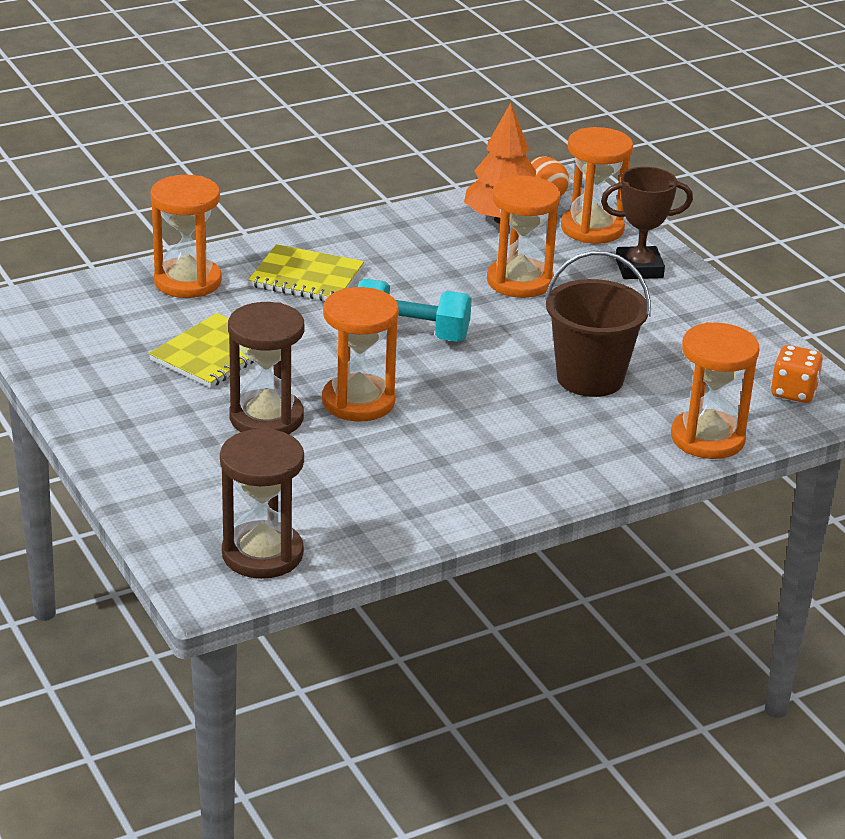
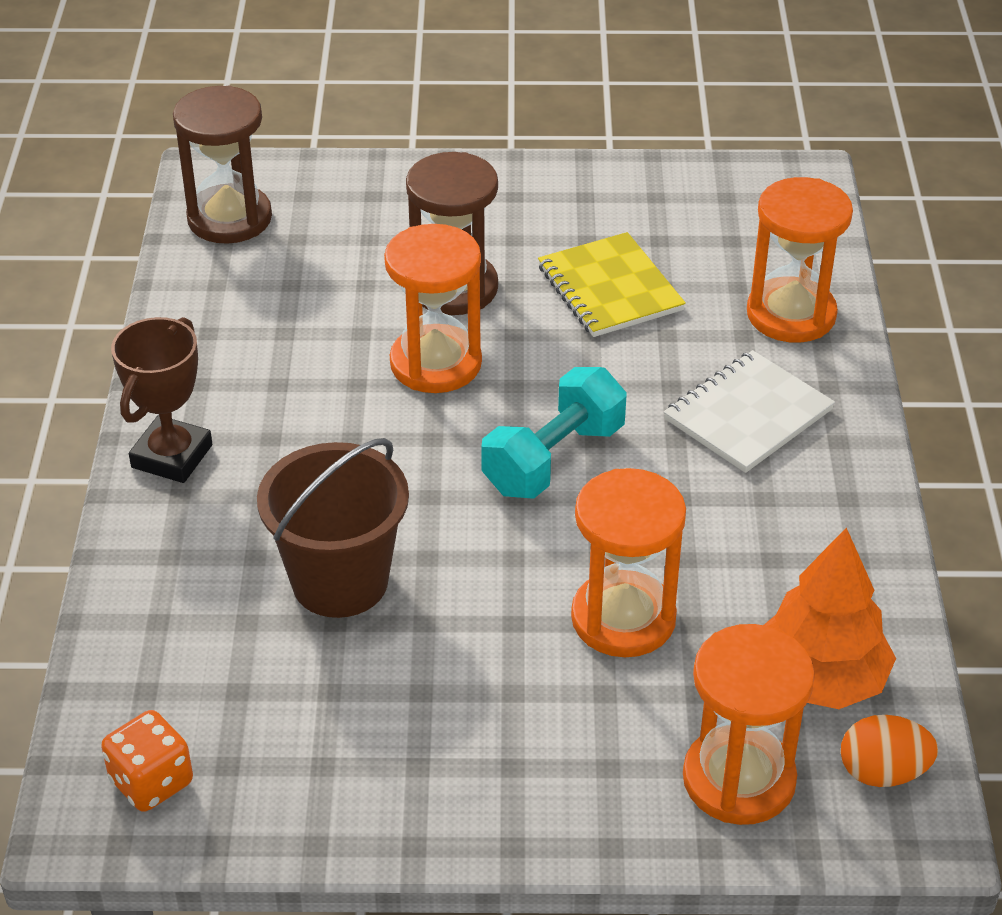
camera: 120 degrees right, 10 degrees up
(306, 277) = (748, 415): yellow notebook -> white notebook
(639, 268) = (583, 777): brown trophy -> brown trophy (172, 456)
(707, 438) = (131, 631): orange hourglass -> none

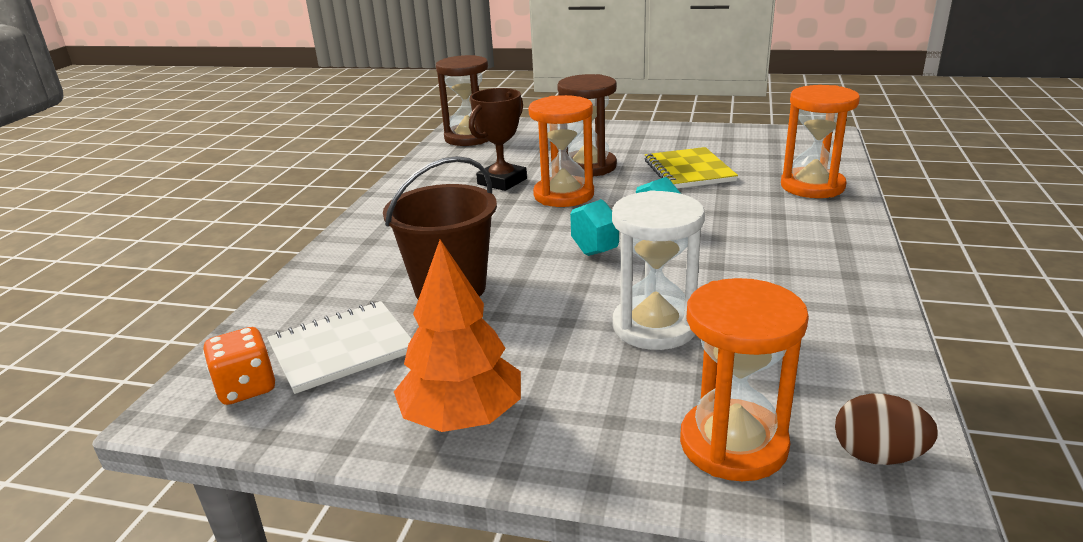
camera: 15 degrees right, 15 degrees down
(172, 456) = (376, 224): brown trophy -> brown trophy (502, 181)
(623, 618) = (654, 326): orange hourglass -> white hourglass
(748, 415) = (775, 228): white notebook -> white notebook (342, 349)
(819, 679) = (818, 380): orange tree -> orange tree (463, 417)
(882, 772) = (878, 456): orange egg -> brown egg

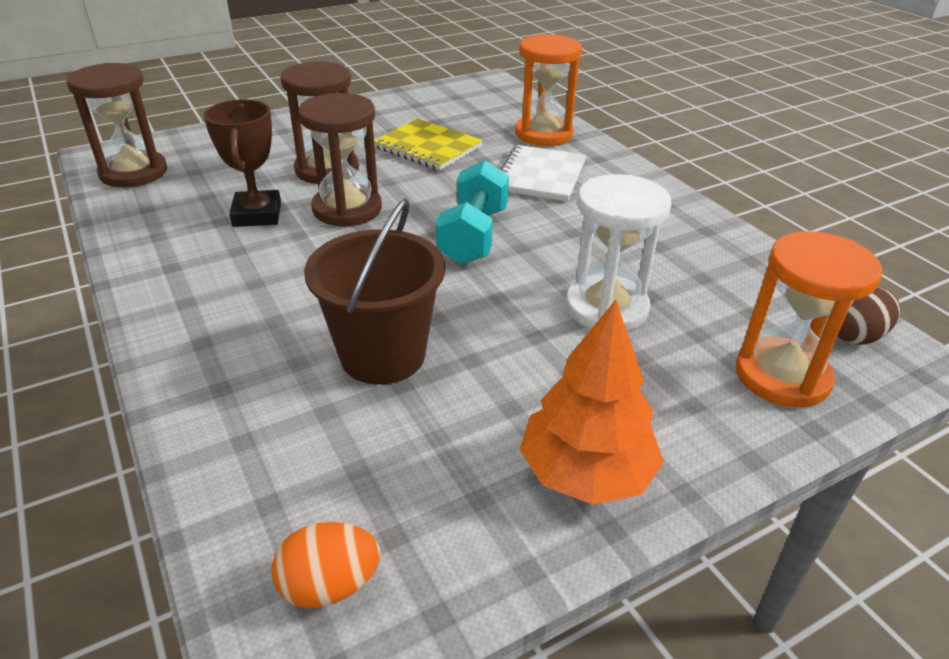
camera: 45 degrees left, 10 degrees up
(246, 388) = (329, 586): orange dice -> orange egg
(342, 349) = (369, 478): white notebook -> white notebook (540, 176)
(564, 195) = (347, 209): orange hourglass -> brown hourglass

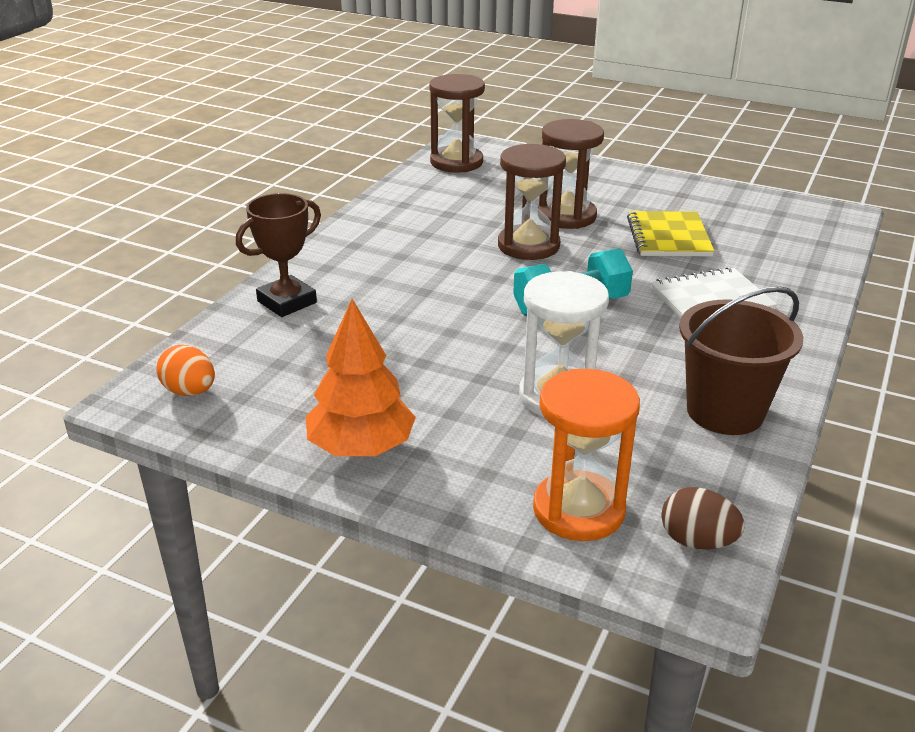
camera: 55 degrees right, 5 degrees down
(257, 214) = (472, 220): brown trophy -> brown trophy (287, 302)
(382, 355) = (386, 329): brown bucket -> brown bucket (725, 411)
(543, 134) = (789, 275): orange hourglass -> none

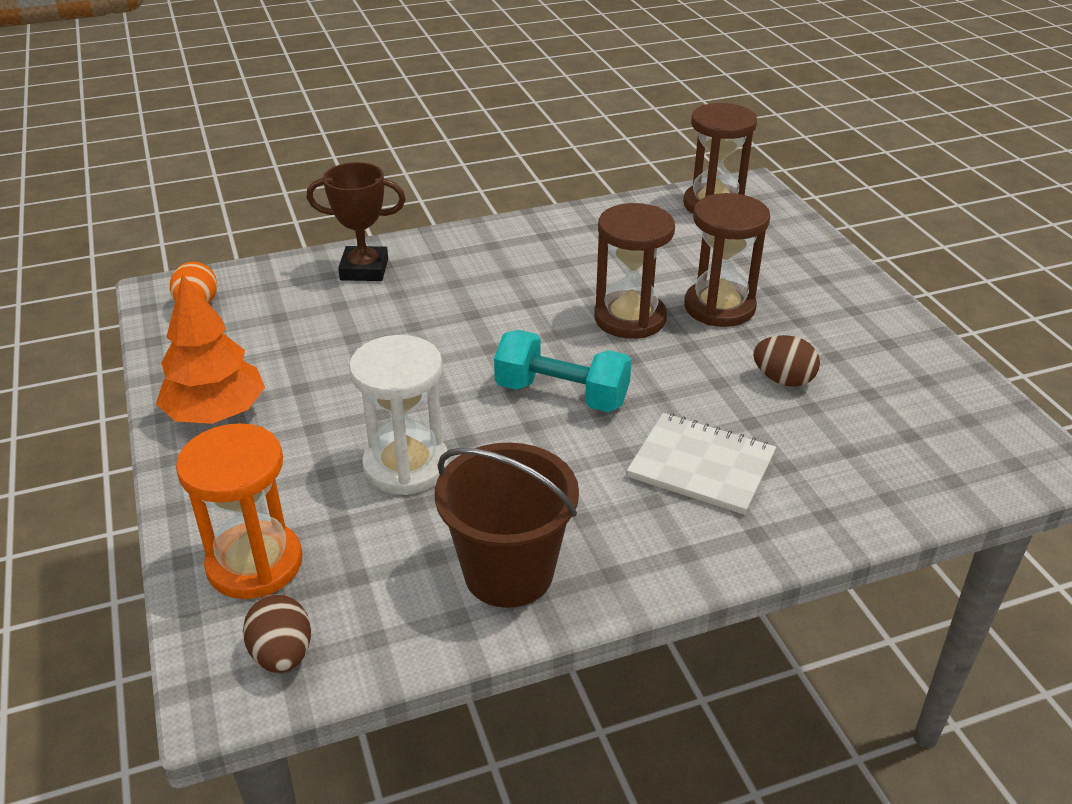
camera: 45 degrees right, 5 degrees up
(668, 237) = (783, 380): yellow notebook -> brown egg

